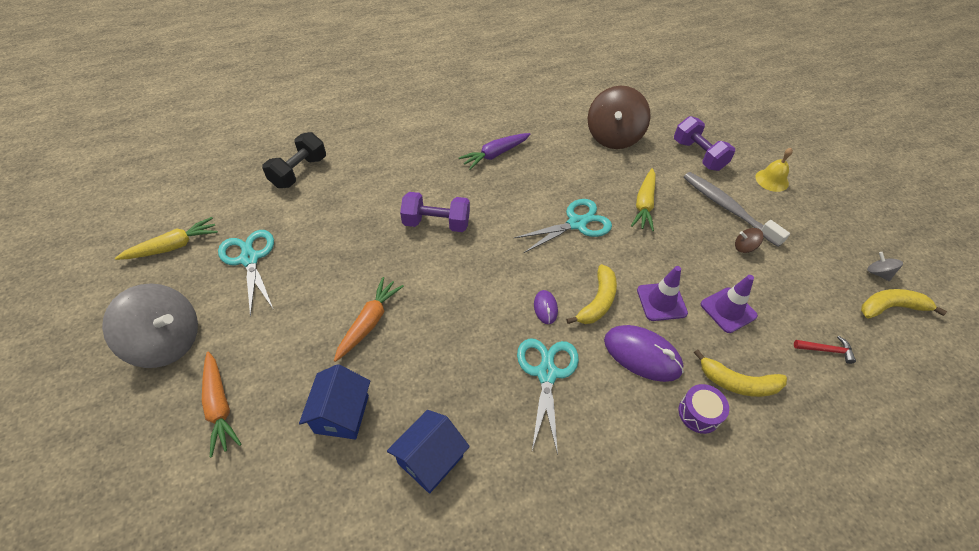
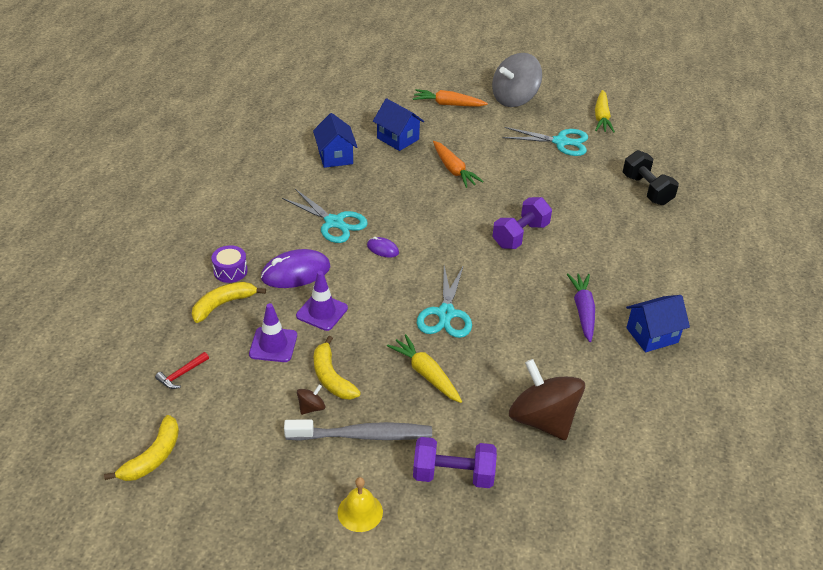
camera: 125 degrees right, 10 degrees down
(486, 117) = (652, 335): none -> blue house
(597, 301) = (359, 278): yellow banana -> yellow banana (331, 377)
(878, 273) = (183, 485): grey spinning top -> none

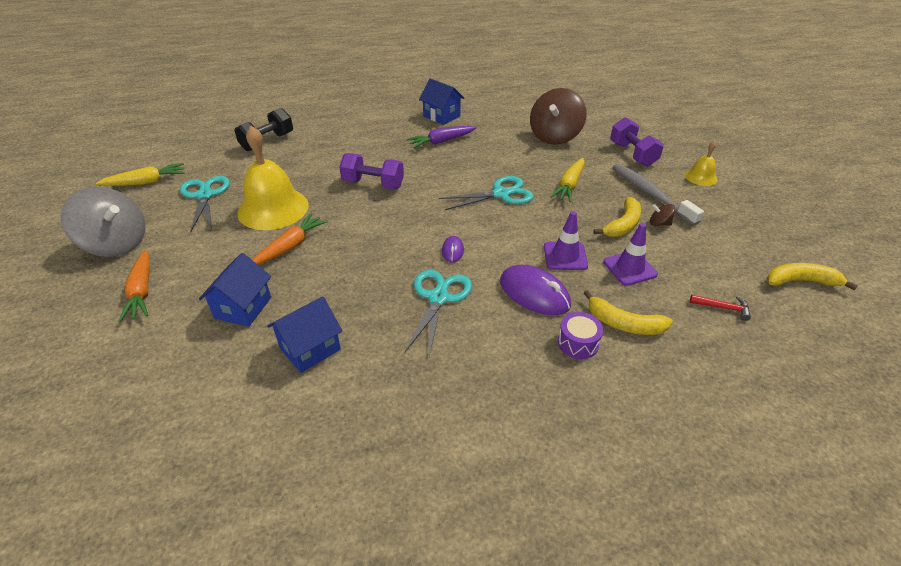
camera: 115 degrees left, 0 degrees up
(515, 171) = (273, 208): none -> yellow bell

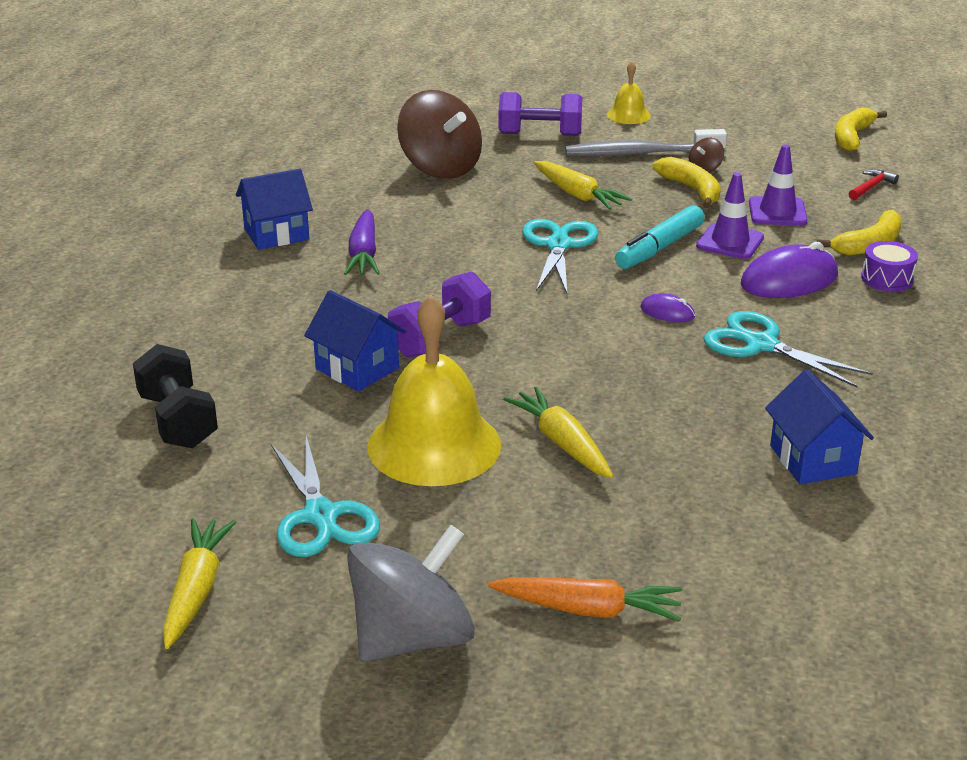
camera: 65 degrees left, 10 degrees down
(205, 195) = (321, 516): turquoise scissors -> turquoise scissors turned 120 degrees counterclockwise
(243, 308) = (693, 507): blue house -> blue house (357, 368)
(290, 246) = (562, 443): orange carrot -> yellow carrot
(530, 230) = (659, 248): none -> turquoise marker

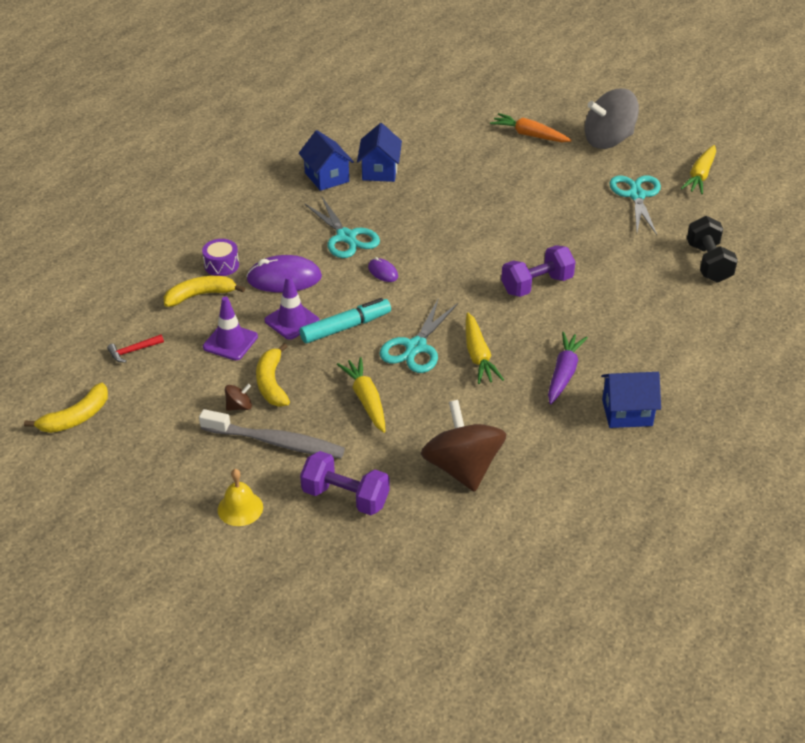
camera: 160 degrees left, 10 degrees up
(357, 368) = (596, 274): blue house -> blue house (327, 177)
(434, 445) = (567, 218): yellow bell -> none
(562, 443) = (499, 205): yellow carrot -> yellow carrot (478, 355)

